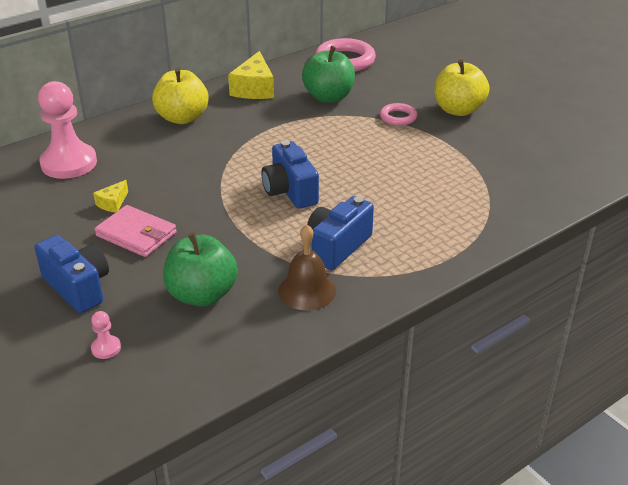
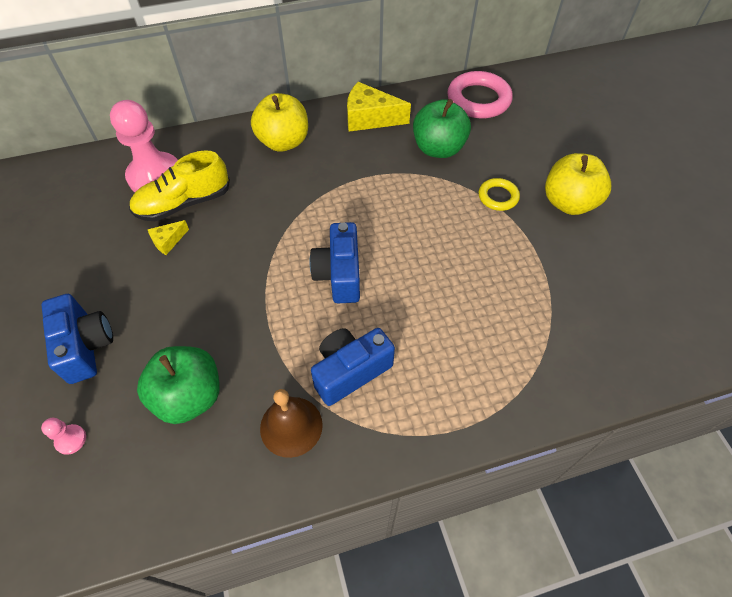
camera: 20 degrees right, 20 degrees up
(111, 176) = (184, 203): none -> yellow shoe
(136, 234) = (169, 291): pink wallet -> none
(254, 88) = (370, 118): yellow cheese -> yellow cheese turned 75 degrees clockwise
(398, 117) = (498, 197): pink ring -> yellow ring

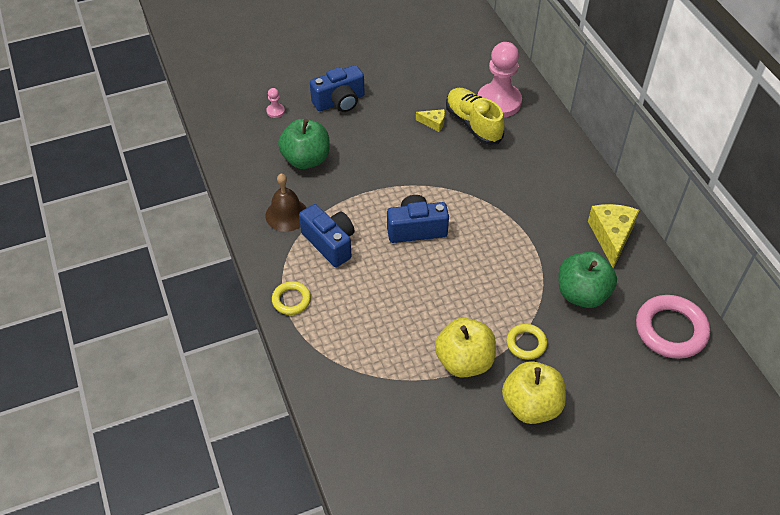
camera: 85 degrees right, 5 degrees down
(168, 241) = (433, 123): yellow cheese -> yellow cheese turned 150 degrees clockwise
(283, 142) = (560, 175): yellow apple -> yellow apple (464, 361)
(442, 423) = (291, 300): none -> yellow ring

